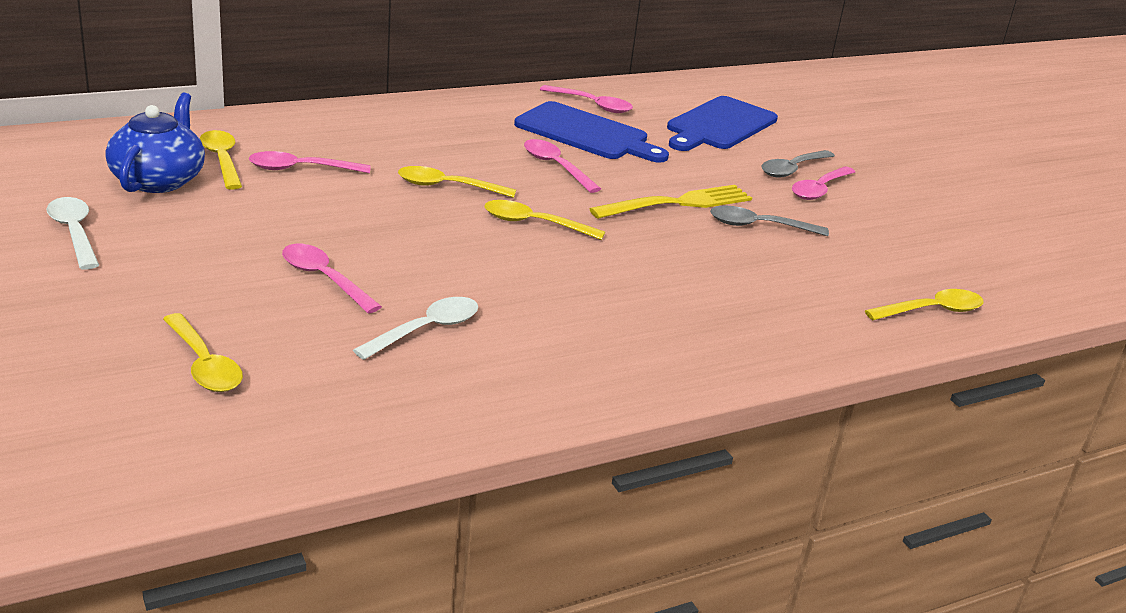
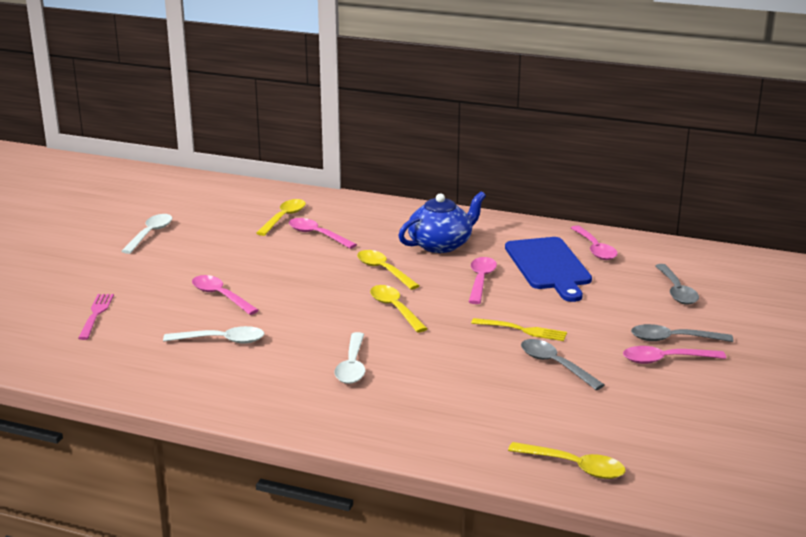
camera: 50 degrees right, 5 degrees down
(159, 180) = (234, 219): blue teapot -> blue teapot (441, 245)
(204, 364) = (96, 314): yellow spoon -> pink fork
(324, 279) = (220, 296): pink spoon -> pink spoon turned 45 degrees counterclockwise
(607, 300) = (352, 366): none -> white spoon
(677, 203) = (522, 330): yellow fork -> yellow fork, size x0.63
(719, 125) = (676, 291): blue cutting board -> grey spoon

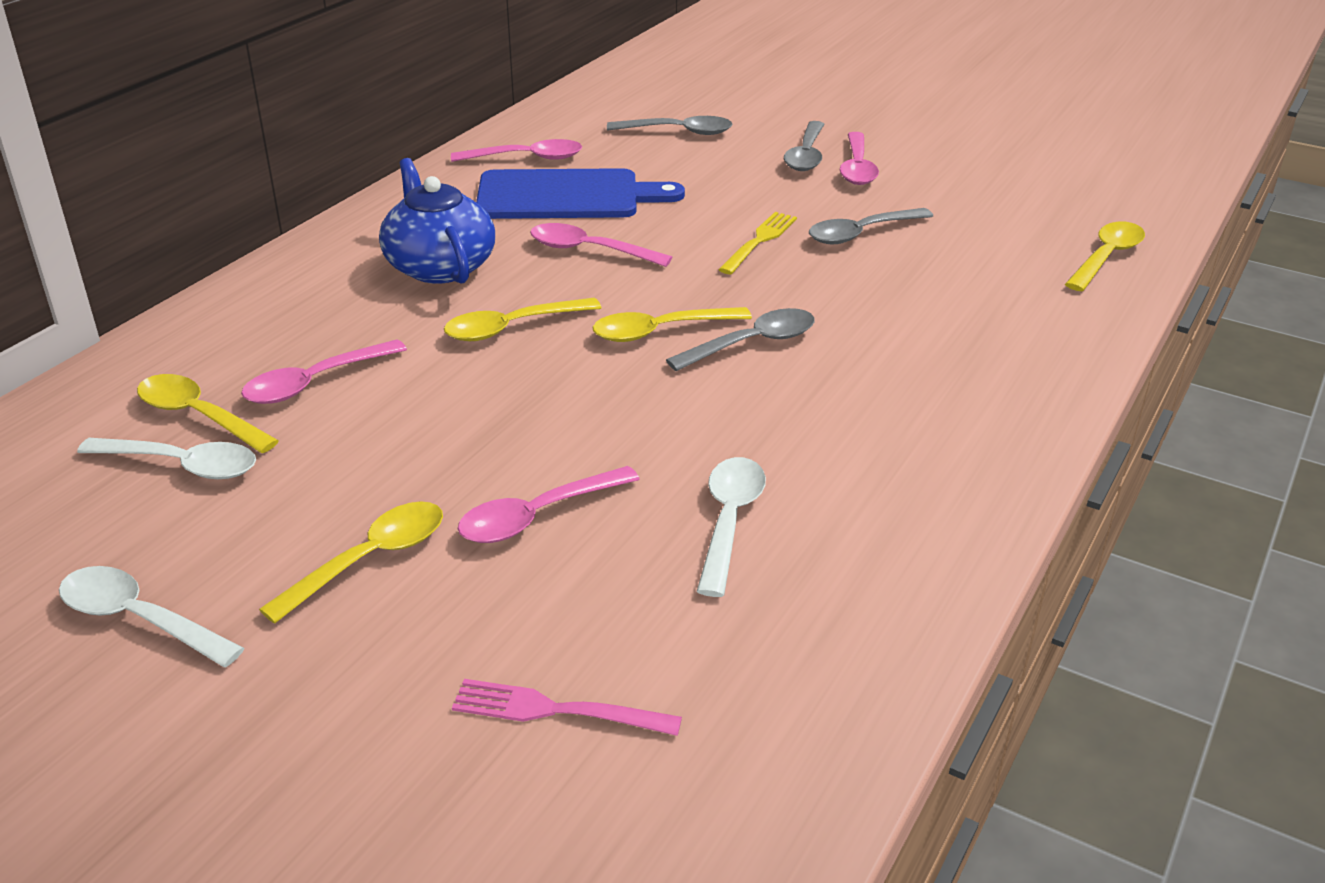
camera: 80 degrees left, 10 degrees up
(187, 267) = (369, 560): none -> yellow spoon
(352, 366) = (845, 387): white spoon -> white spoon (182, 465)
(391, 336) = (752, 343): none -> grey spoon

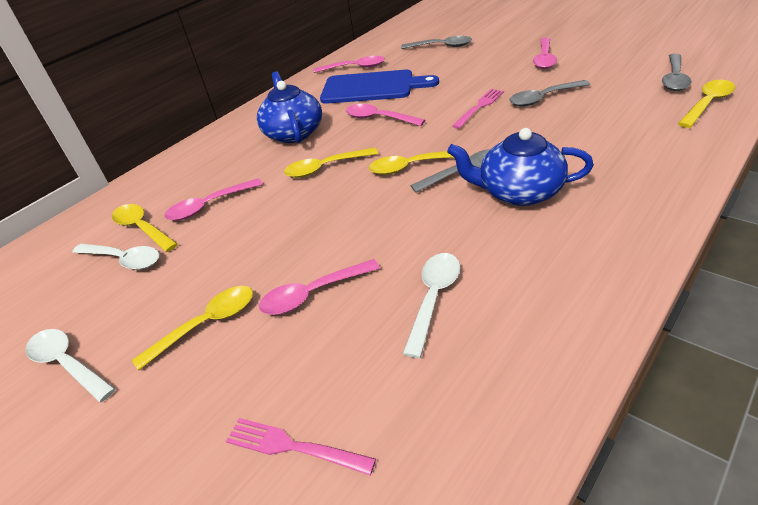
camera: 15 degrees right, 5 degrees up
(759, 241) = (479, 107): yellow fork -> pink fork
(806, 155) = (514, 54): grey spoon -> grey spoon (674, 78)
(838, 375) = (519, 192): none -> blue teapot

